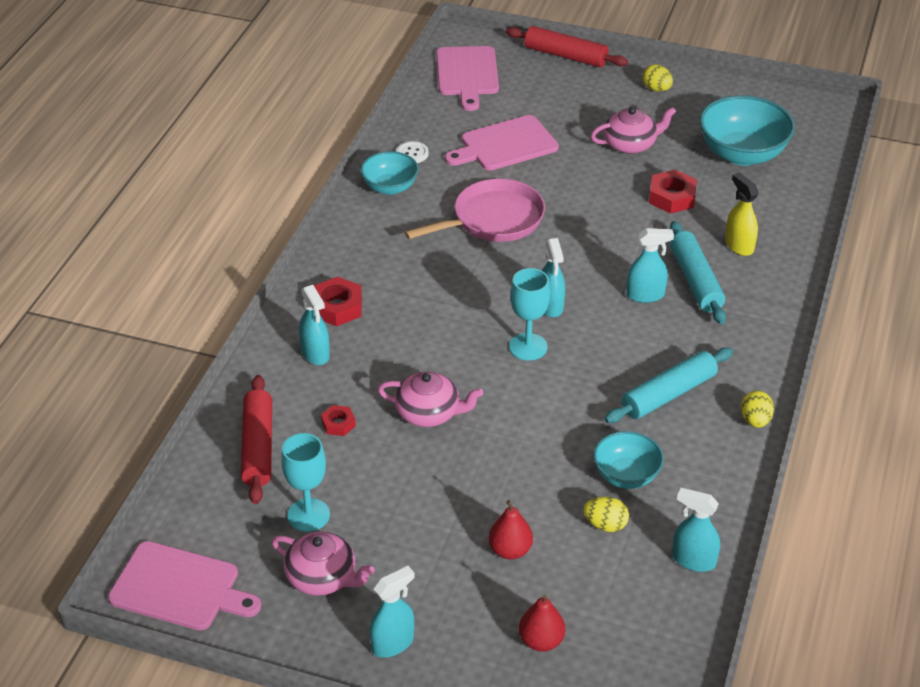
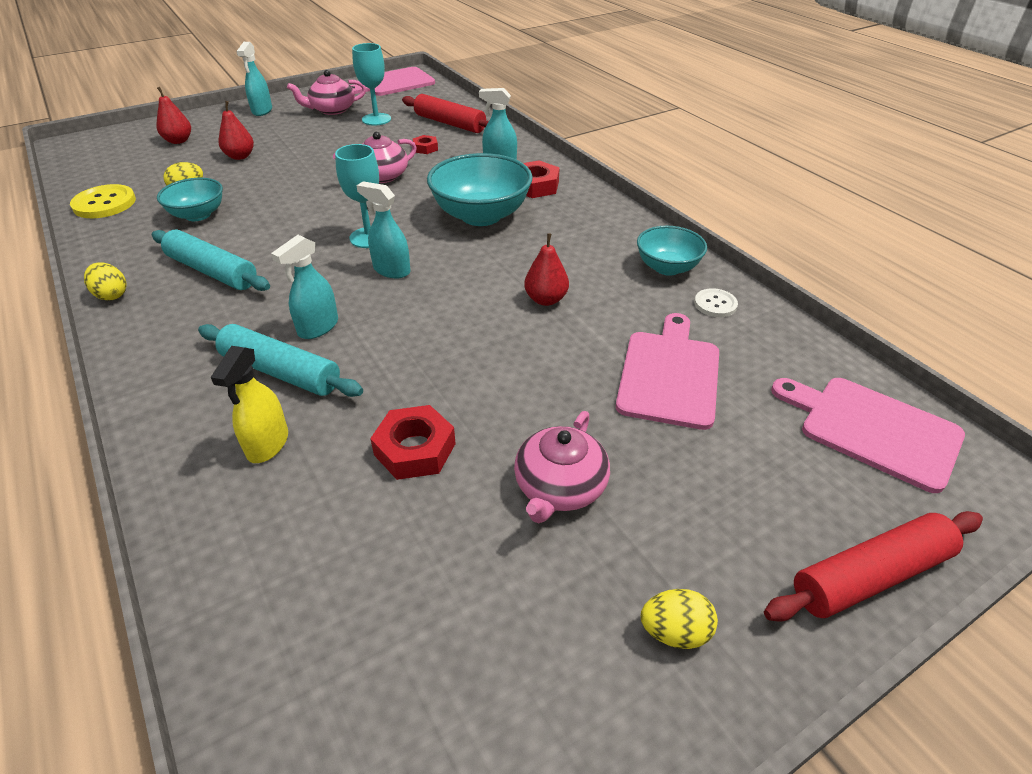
camera: 130 degrees right, 0 degrees up
(493, 219) = (546, 299): pink pan -> red pear
(668, 394) = (212, 271): turquoise rolling pin -> turquoise rolling pin turned 60 degrees counterclockwise
(693, 560) = (104, 203): turquoise spray bottle -> yellow button
(739, 245) = (267, 444): yellow spray bottle -> yellow spray bottle turned 90 degrees clockwise
(742, 154) = (400, 604): turquoise bowl -> turquoise bowl (481, 215)

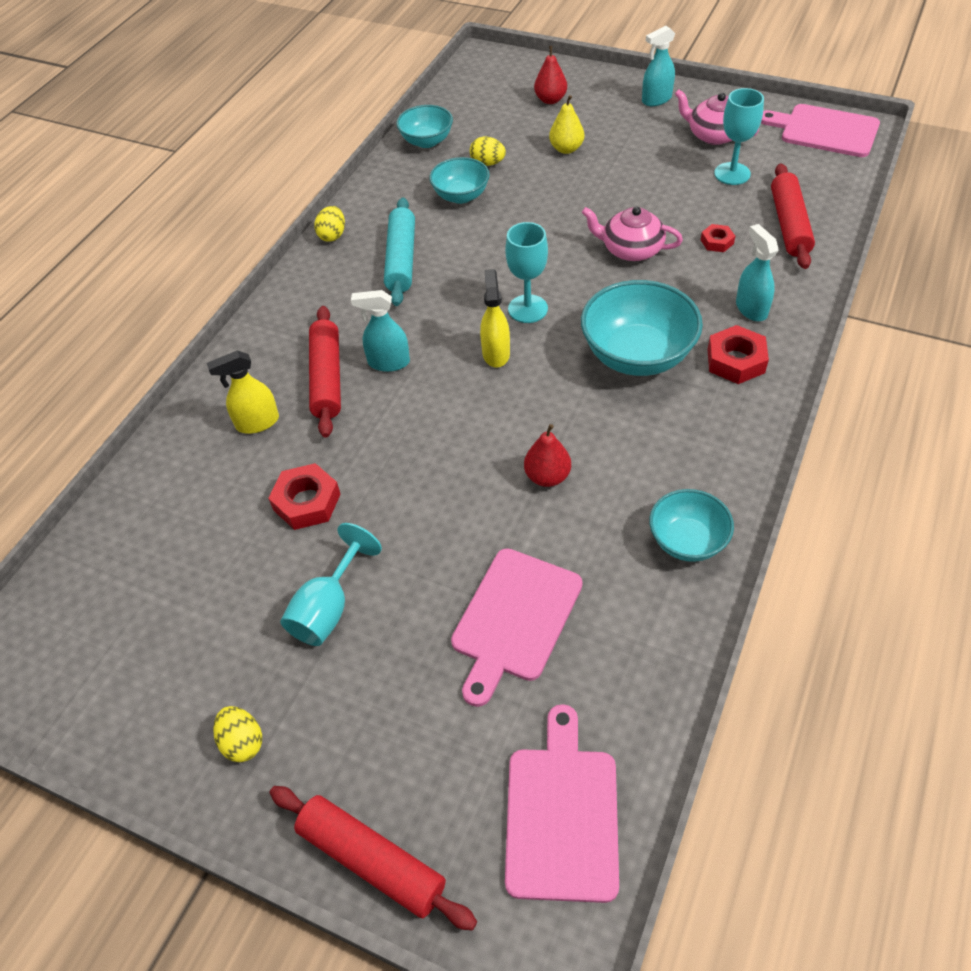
camera: 60 degrees right, 10 degrees up
(104, 203) = (427, 141): yellow button -> turquoise bowl
(240, 156) = (566, 149): red pear -> yellow pear
(280, 372) = (327, 378): turquoise rolling pin -> red rolling pin
(391, 270) = (496, 353): turquoise spray bottle -> yellow spray bottle
(559, 487) = (328, 608): pink teapot -> turquoise goblet
(669, 375) = (514, 619): pink cutting board -> pink cutting board turned 135 degrees clockwise
(715, 304) = (658, 609): white button -> none

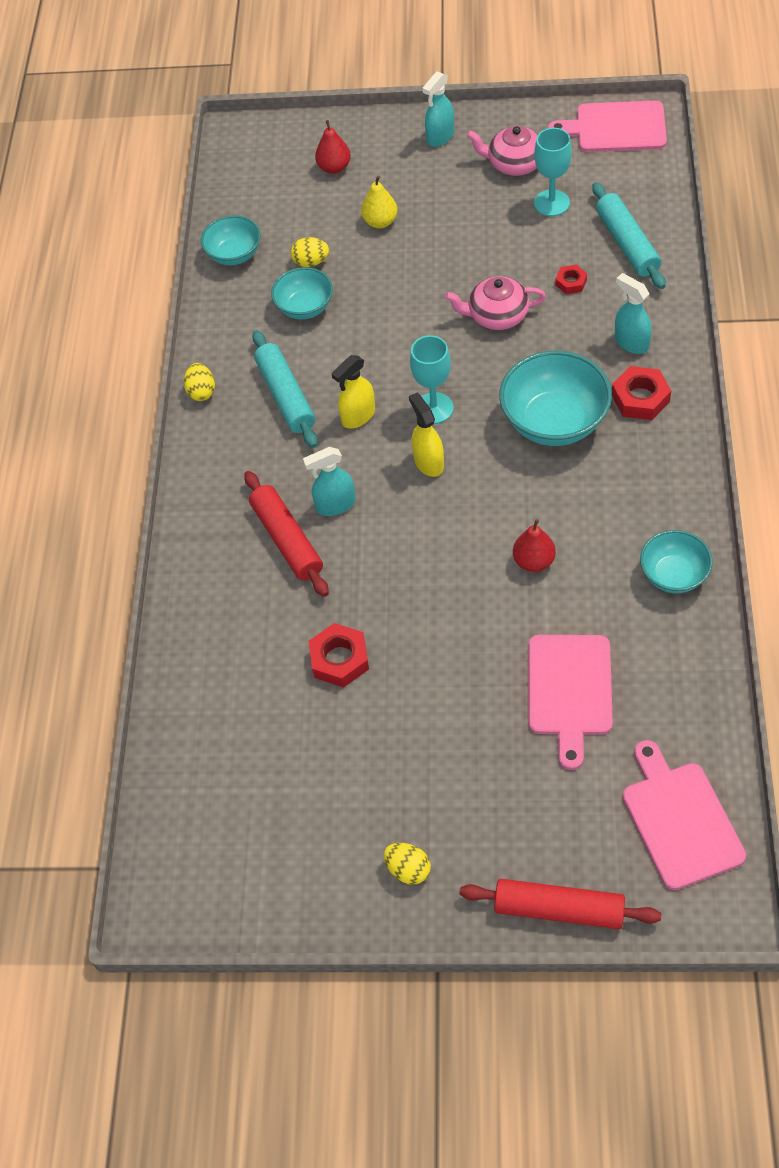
camera: 20 degrees left, 5 degrees up
(257, 423) = (248, 605): yellow spray bottle -> yellow spray bottle (358, 416)
(328, 608) = (413, 740): turquoise goblet -> none
(789, 224) = (627, 243): red rolling pin -> turquoise rolling pin

